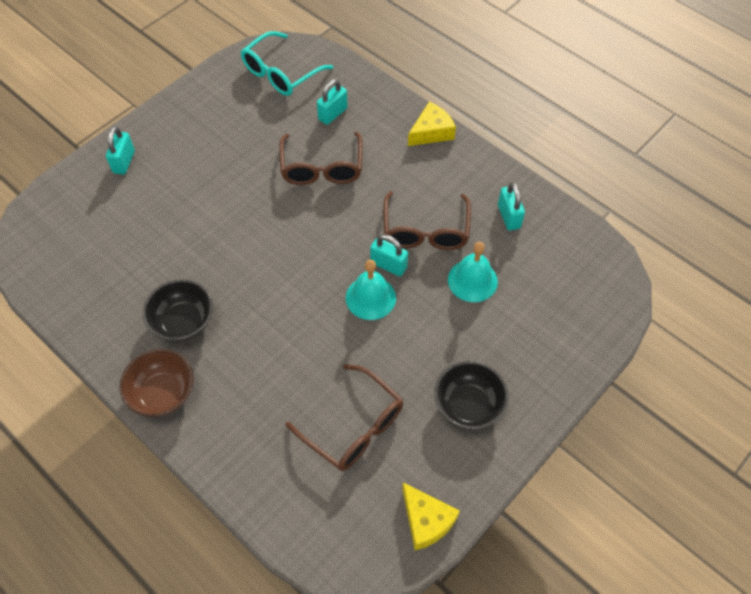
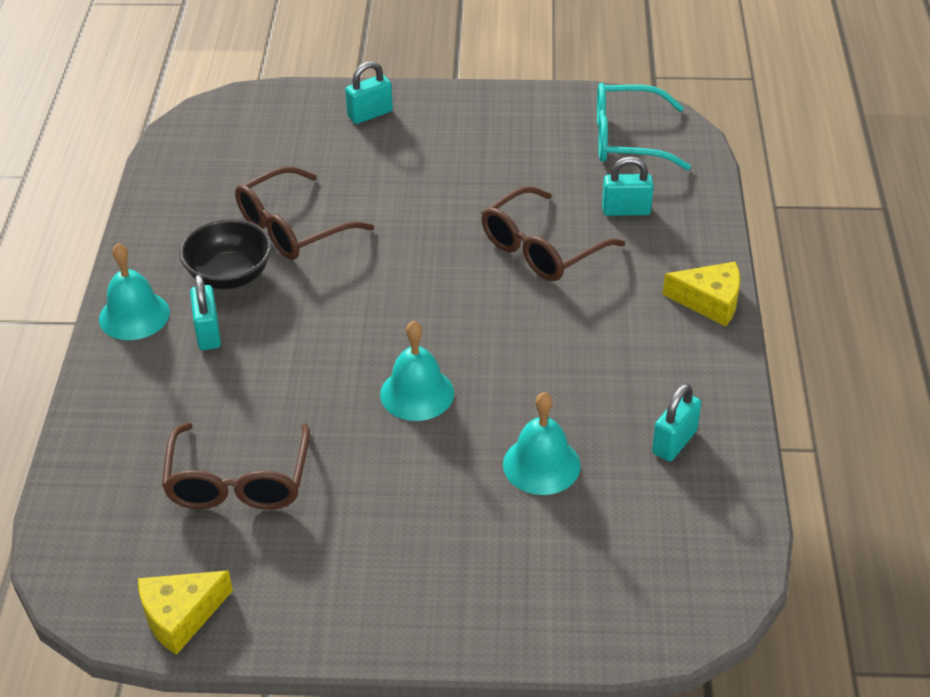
camera: 50 degrees right, 15 degrees down
(163, 393) = (134, 315): brown bowl -> turquoise bell
(388, 265) = (477, 381): turquoise padlock -> turquoise padlock (208, 333)
(425, 231) = (561, 383): brown glasses -> brown glasses (292, 228)
(426, 521) = (180, 616): yellow cheese -> yellow cheese turned 45 degrees clockwise
(468, 405) = (365, 564): black bowl -> none

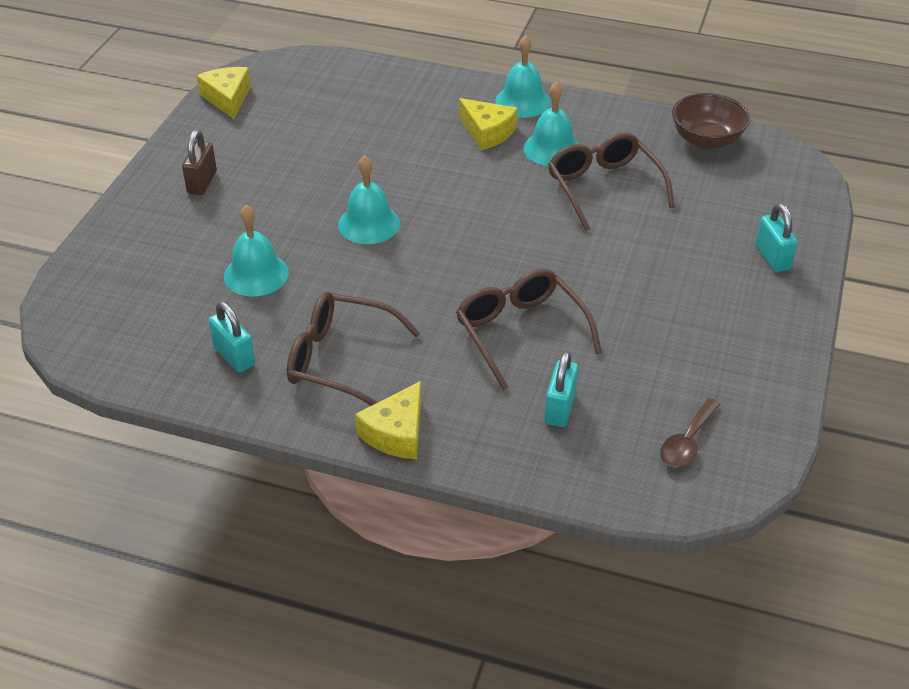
camera: 105 degrees right, 0 degrees up
(186, 169) = (706, 140): none -> brown bowl
(208, 333) = (487, 132): turquoise padlock -> yellow cheese
(229, 276) = (552, 149): black bowl -> turquoise bell
(238, 482) = (325, 130): brown glasses -> brown glasses (339, 360)
(387, 575) = (202, 182): none -> brown padlock
(626, 139) = (687, 442): turquoise glasses -> brown spoon

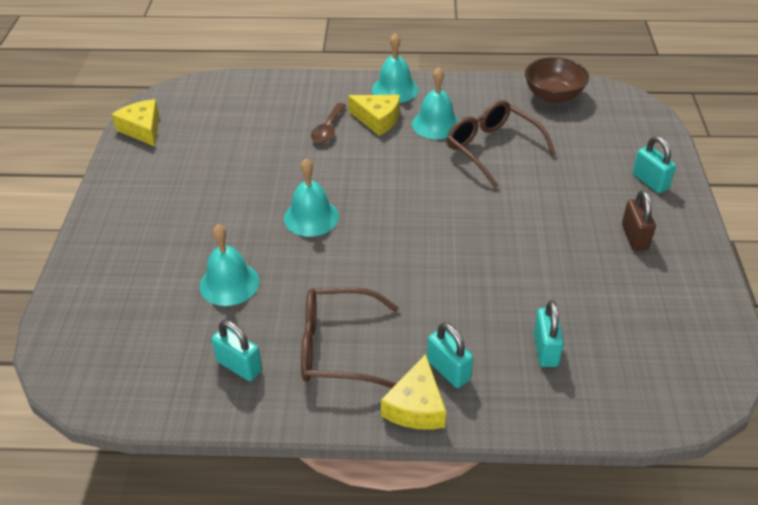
camera: 15 degrees left, 0 degrees up
(202, 182) = (147, 208): brown padlock -> brown padlock (634, 237)
(446, 406) = (448, 370): none -> turquoise padlock
(520, 332) = (481, 287): brown glasses -> none
(687, 442) = (662, 356): brown spoon -> brown spoon (328, 129)

